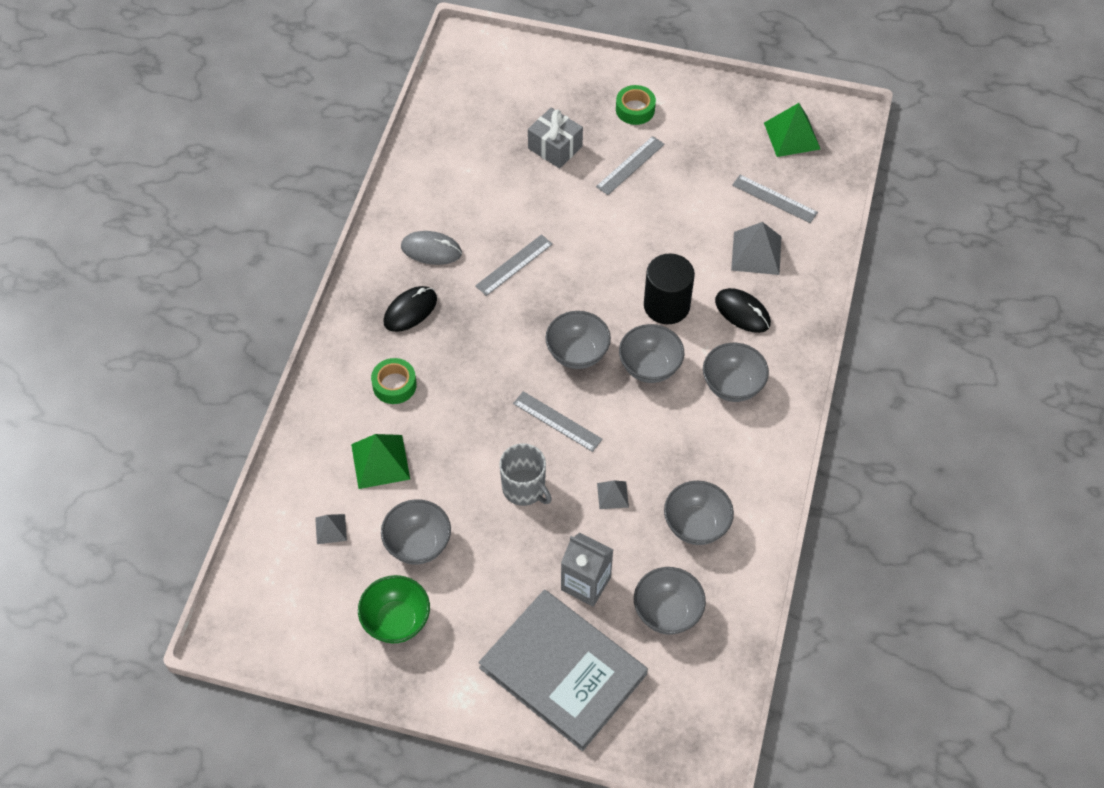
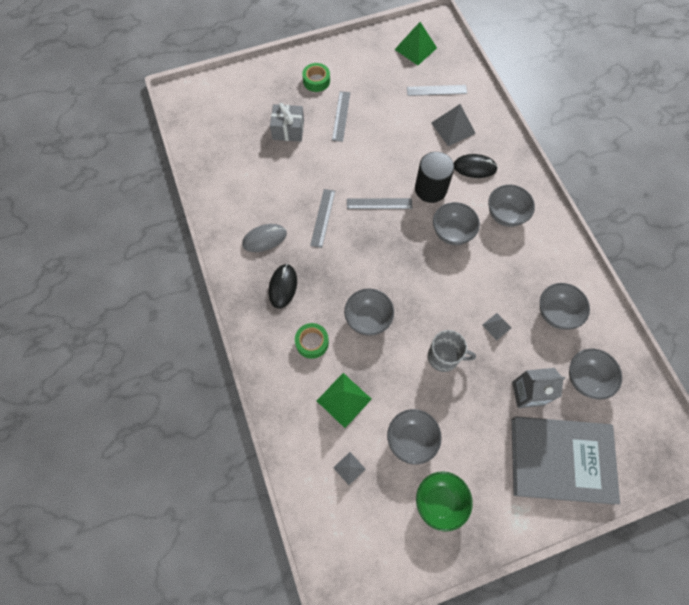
camera: 35 degrees left, 10 degrees up
(557, 421) = (428, 301): grey ruler -> grey ruler (379, 203)
(577, 353) = (405, 250): grey bowl -> grey bowl (368, 319)

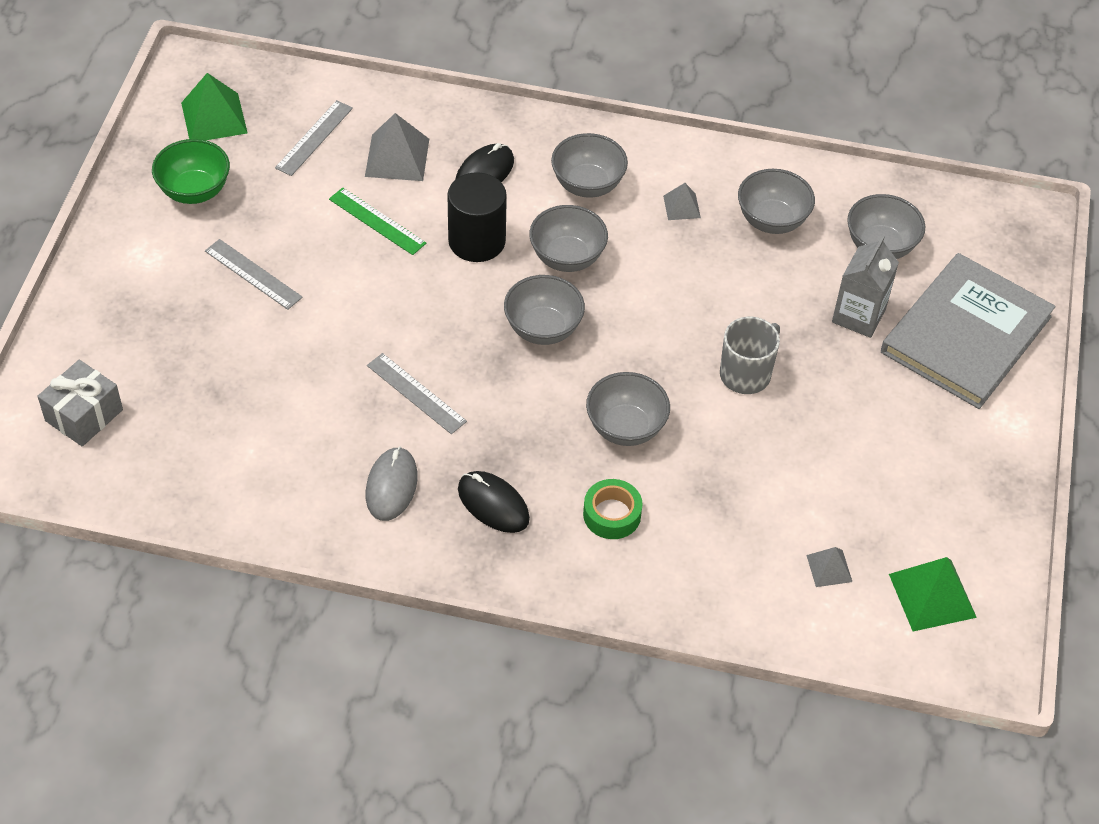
camera: 60 degrees left, 15 degrees down
(288, 130) = (217, 353): grey gift -> grey gift (84, 415)
(316, 81) = (155, 269): green tape -> none
(344, 399) = (727, 522): green pyramid -> green pyramid (932, 595)
(379, 203) = (450, 313): grey ruler -> none
(409, 143) = (377, 221): none -> green ruler
(411, 439) = (836, 475): grey bowl -> grey bowl (543, 329)
(440, 501) = (938, 491): green bowl -> green bowl (195, 191)
(496, 326) = (743, 292): grey pyramid -> grey pyramid (681, 206)

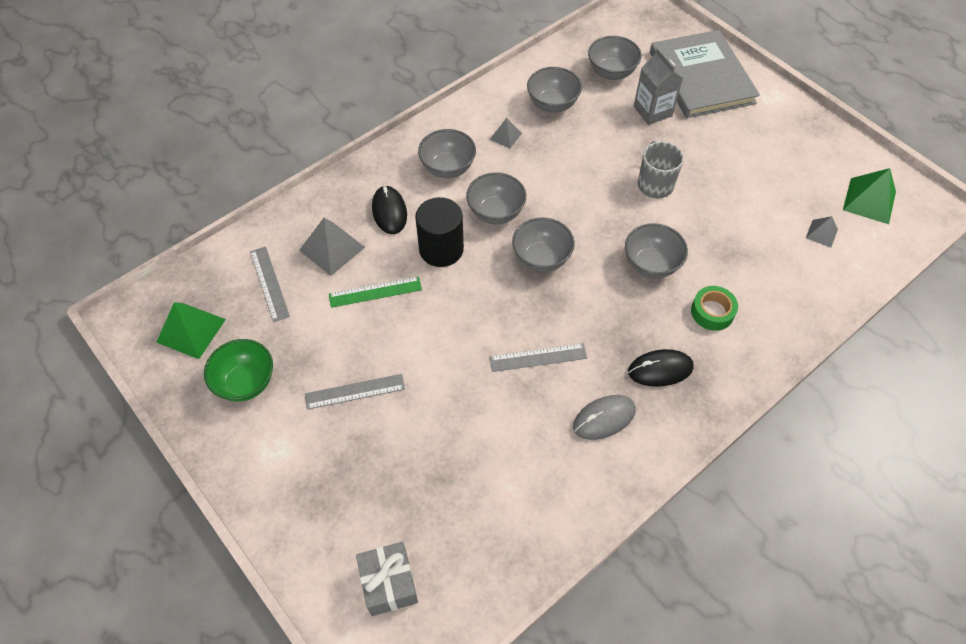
camera: 50 degrees left, 5 degrees up
(391, 486) = (604, 418): grey mouse -> grey mouse turned 75 degrees counterclockwise

